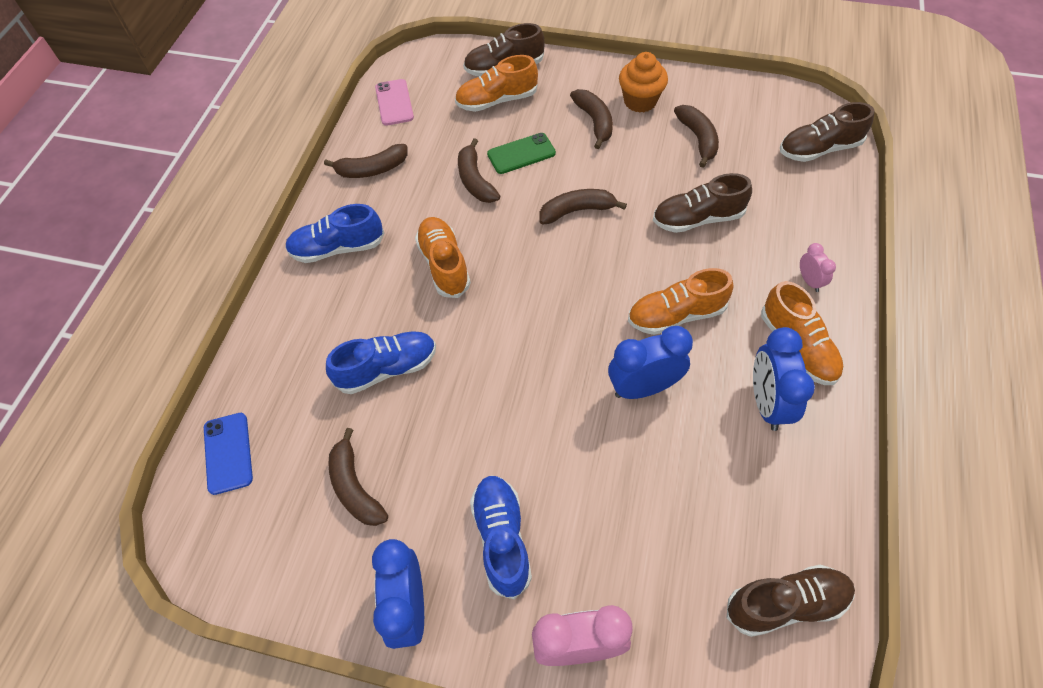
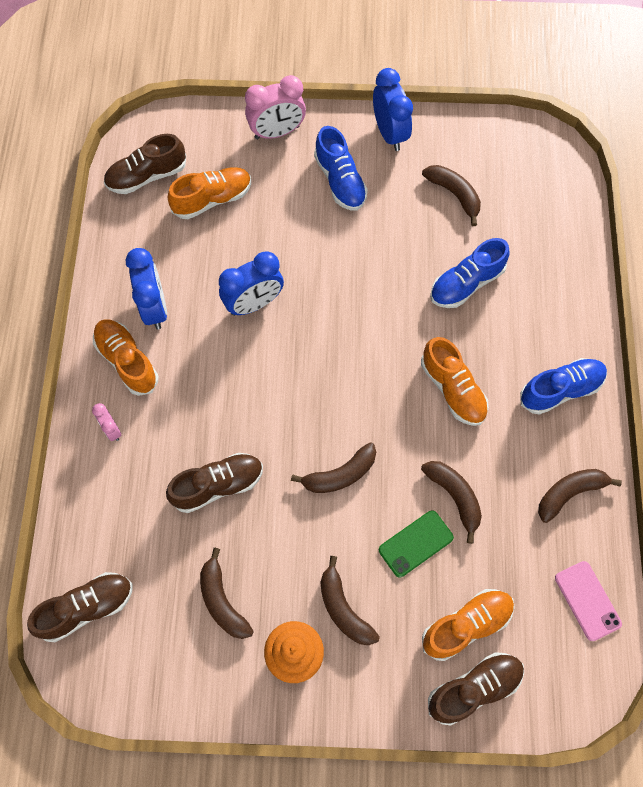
camera: 165 degrees right, 10 degrees up
(228, 453) = (559, 201): blue phone -> none
(676, 315) = (232, 374): orange shoe -> orange shoe (212, 199)

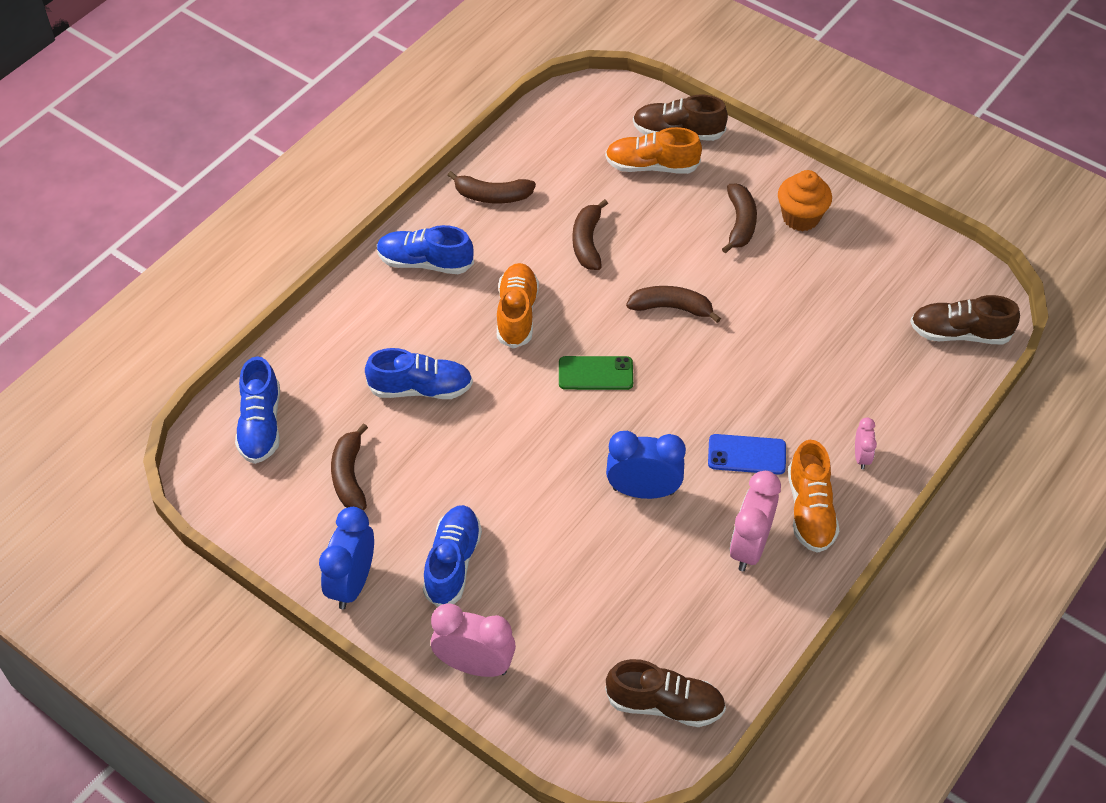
camera: 145 degrees left, 15 degrees down
(154, 308) = (749, 546): blue clock -> pink clock
(198, 377) = (746, 455): none -> blue phone
(212, 199) = (608, 628): orange shoe -> none
(218, 485) = (787, 358): brown shoe -> none
(222, 601) = (838, 278): brown banana -> none
(416, 543) = (647, 231): green phone -> green phone (595, 373)
(543, 192) = (261, 425): none -> blue shoe
(587, 600) = (546, 133): pink phone -> none

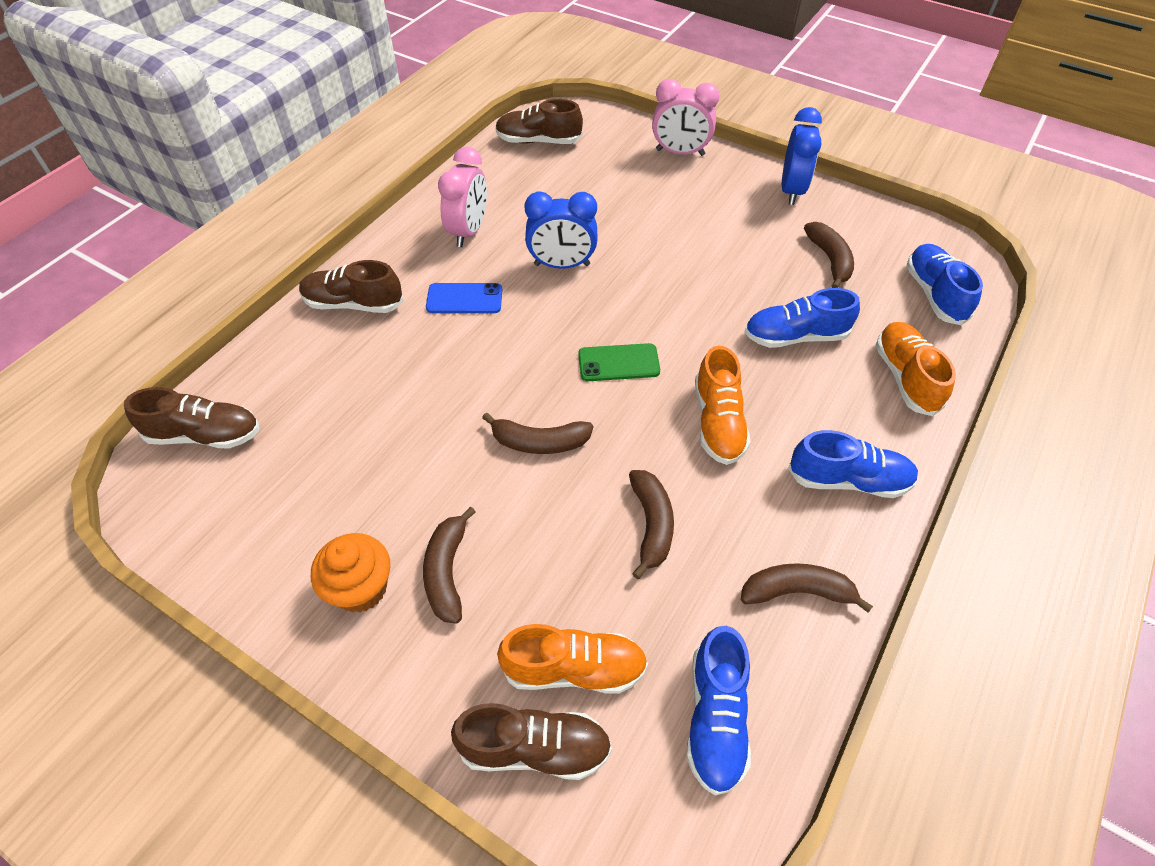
camera: 175 degrees right, 0 degrees up
(452, 563) = (716, 207): blue shoe -> blue shoe (715, 718)
(810, 510) = (411, 260): orange shoe -> orange shoe (905, 377)
(861, 457) = (353, 304): pink clock -> brown shoe

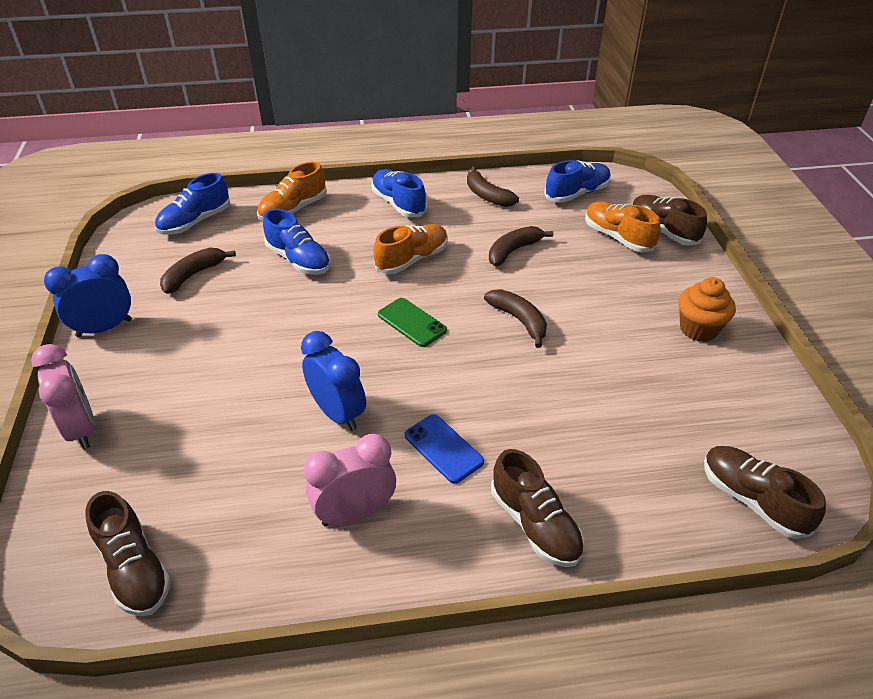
camera: 130 degrees left, 10 degrees down
(447, 571) = (642, 304): brown banana -> none

